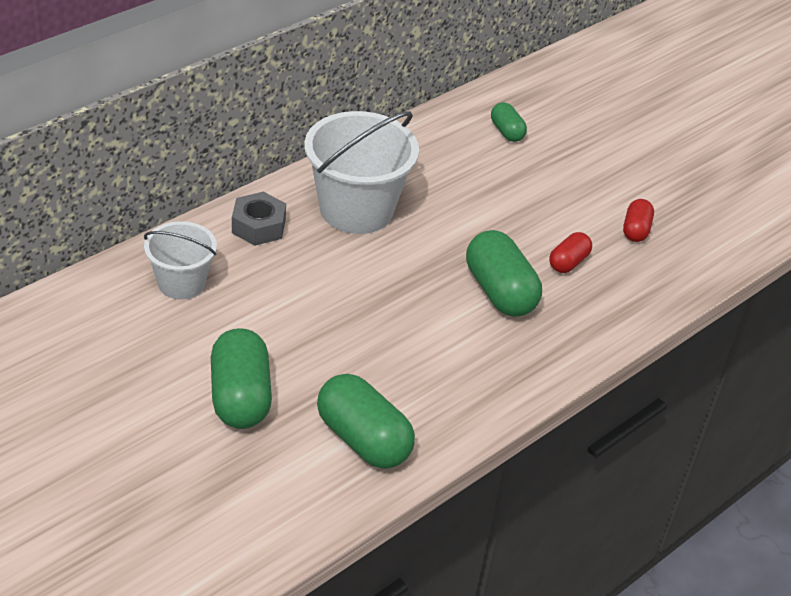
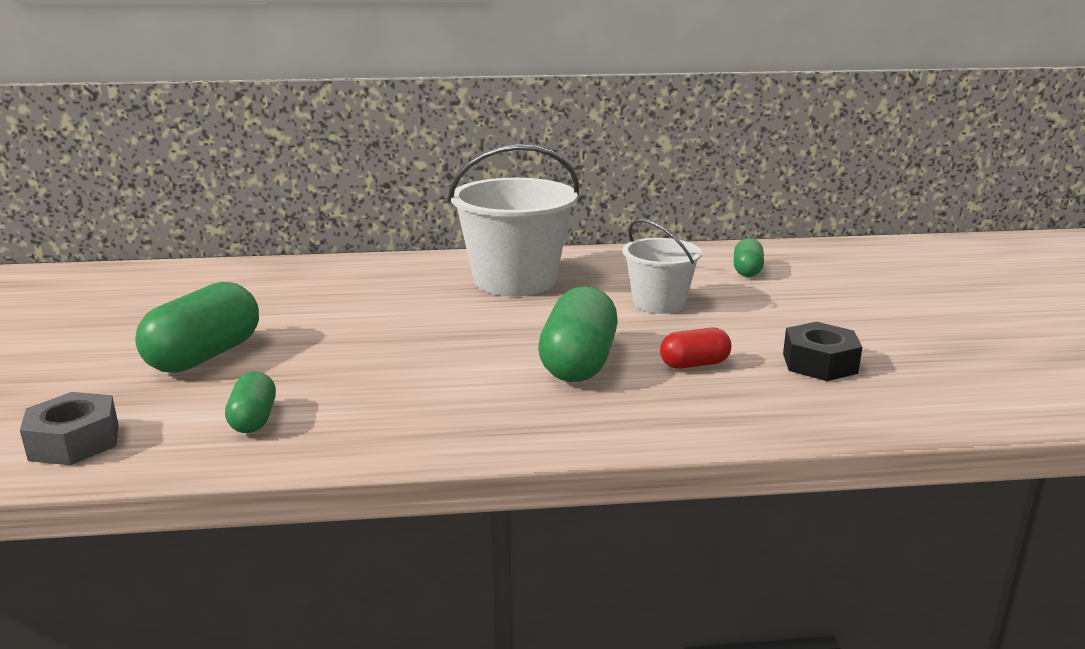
camera: 40 degrees right, 20 degrees down
(181, 283) = (290, 283): white bucket -> white bucket (659, 303)
(258, 226) = (410, 270): grey nut -> grey nut (74, 442)
(363, 439) = (253, 419): green capsule -> green capsule, size x0.55
(636, 230) = (819, 363): red capsule -> black nut

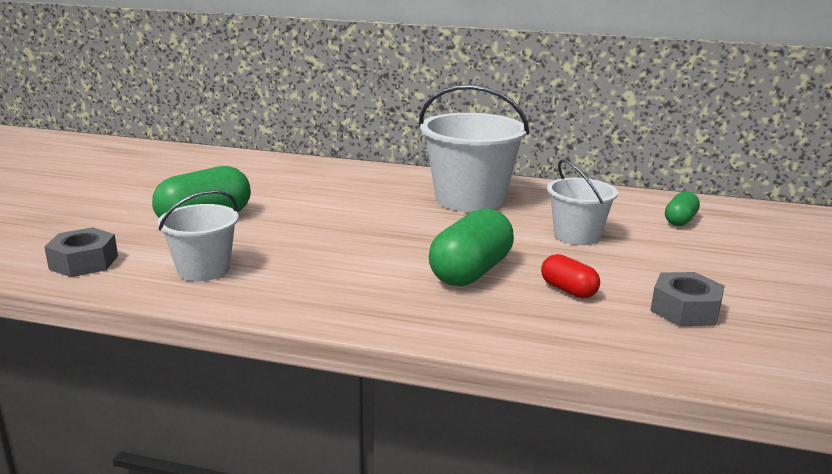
camera: 20 degrees right, 0 degrees up
(253, 419) = (203, 269): green capsule -> white bucket
(694, 364) = (568, 290): red capsule -> red capsule turned 45 degrees clockwise
(819, 363) = (685, 310): black nut -> grey nut

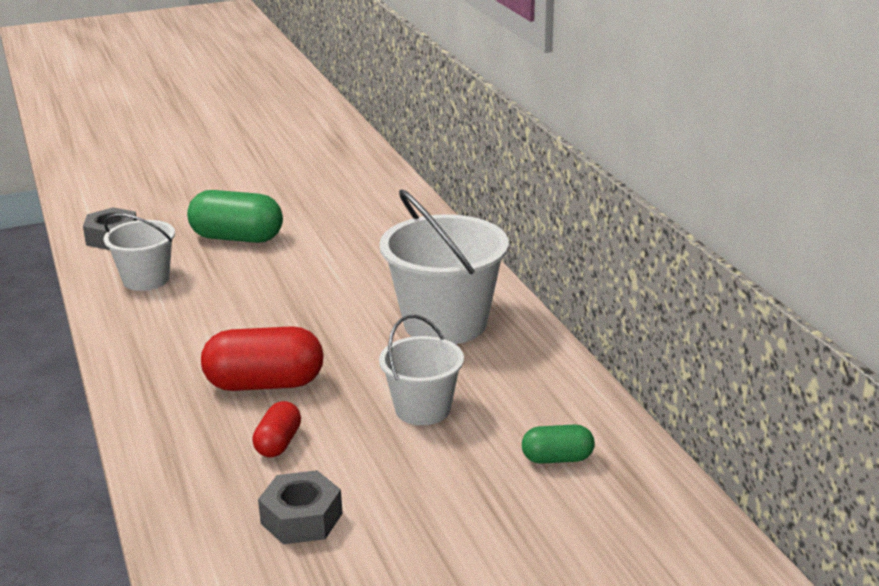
camera: 55 degrees right, 5 degrees up
(471, 272) = (265, 384): green capsule -> red capsule

